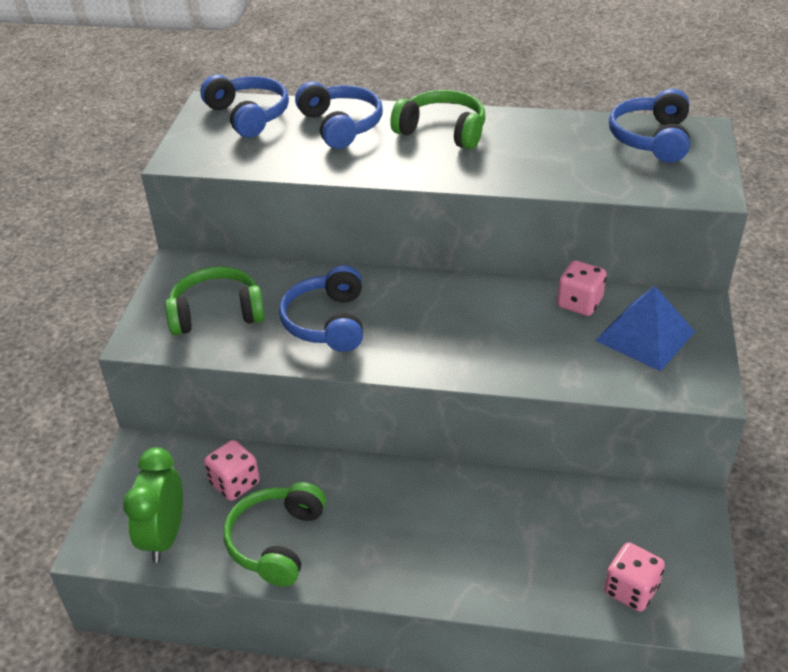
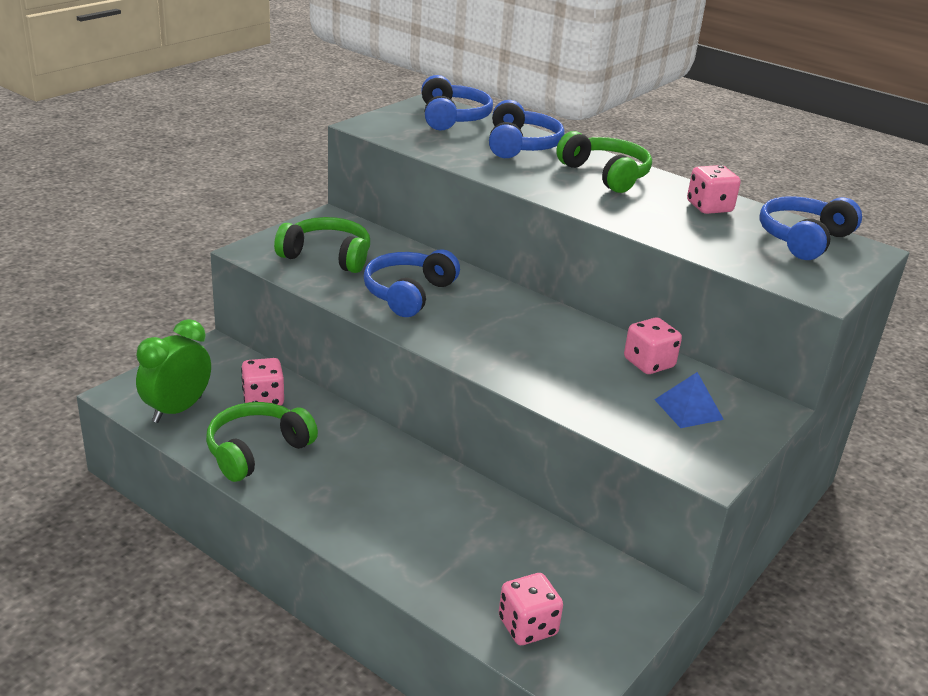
camera: 25 degrees right, 10 degrees down
(554, 134) = (709, 207): none -> pink dice
(645, 336) = (688, 409): blue pyramid -> blue pyramid, size x0.64

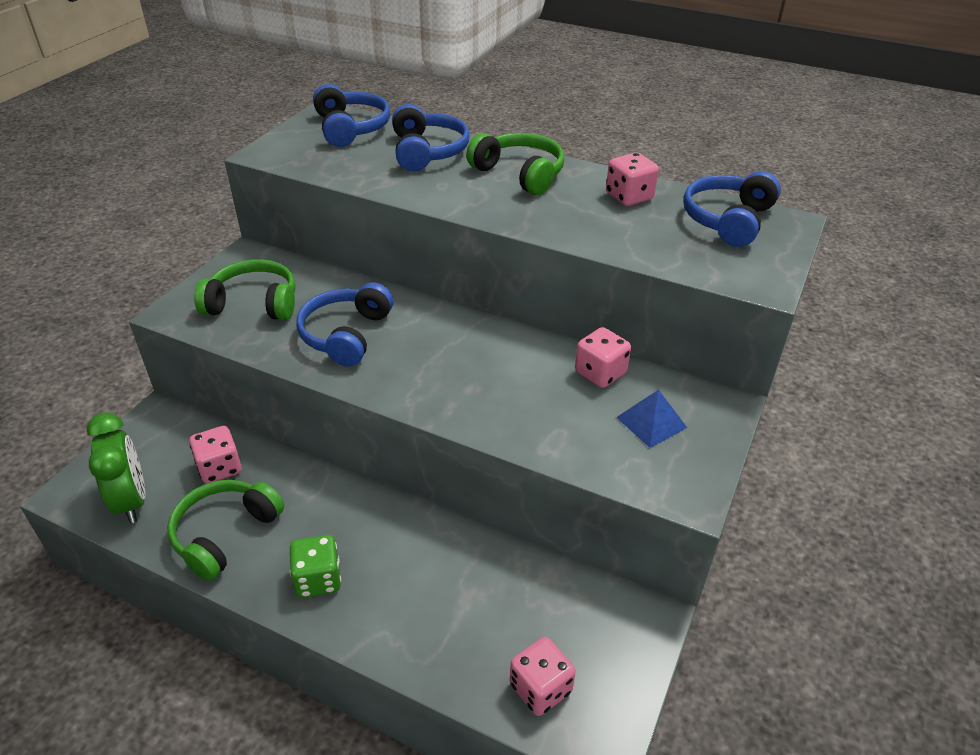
camera: 10 degrees left, 10 degrees up
(177, 409) = (132, 500): green clock -> green clock turned 135 degrees clockwise
(335, 501) = (318, 579): none -> green dice

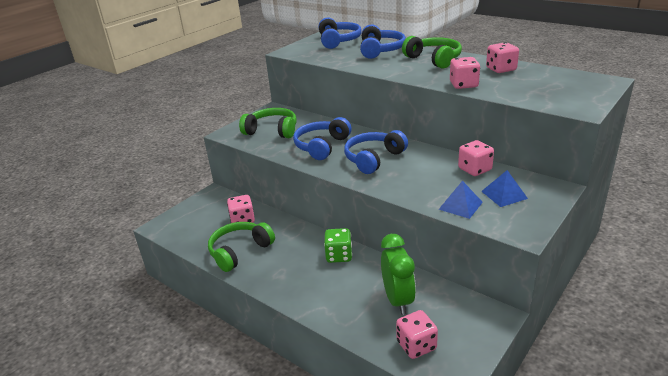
camera: 15 degrees right, 10 degrees down
(132, 500) = (192, 232): green clock -> green clock (397, 300)
(318, 579) = (289, 277): green dice -> green dice (339, 255)
(577, 232) = (463, 85): none -> pink dice
(589, 449) = (460, 205): none -> blue pyramid
(728, 220) = (564, 80): blue headphones -> blue headphones (374, 159)

